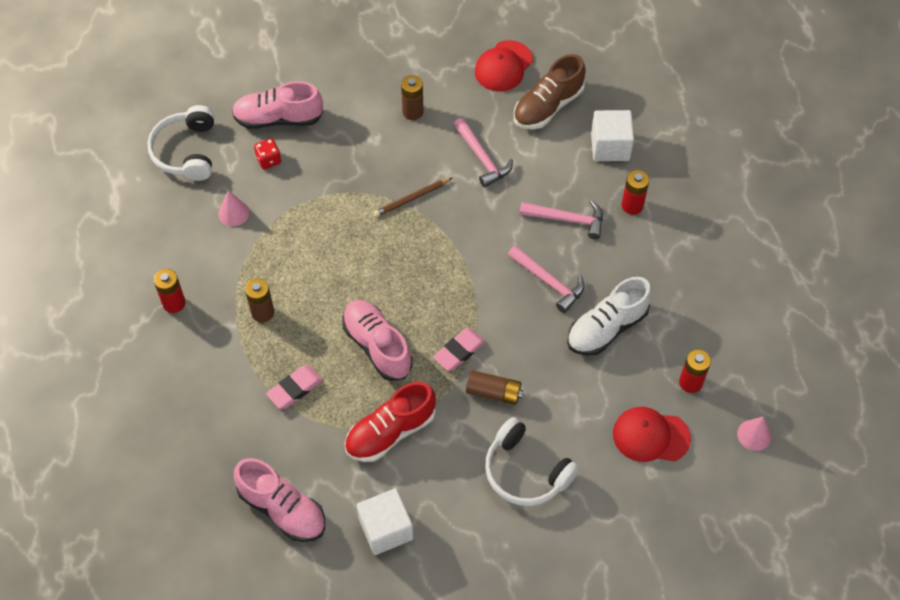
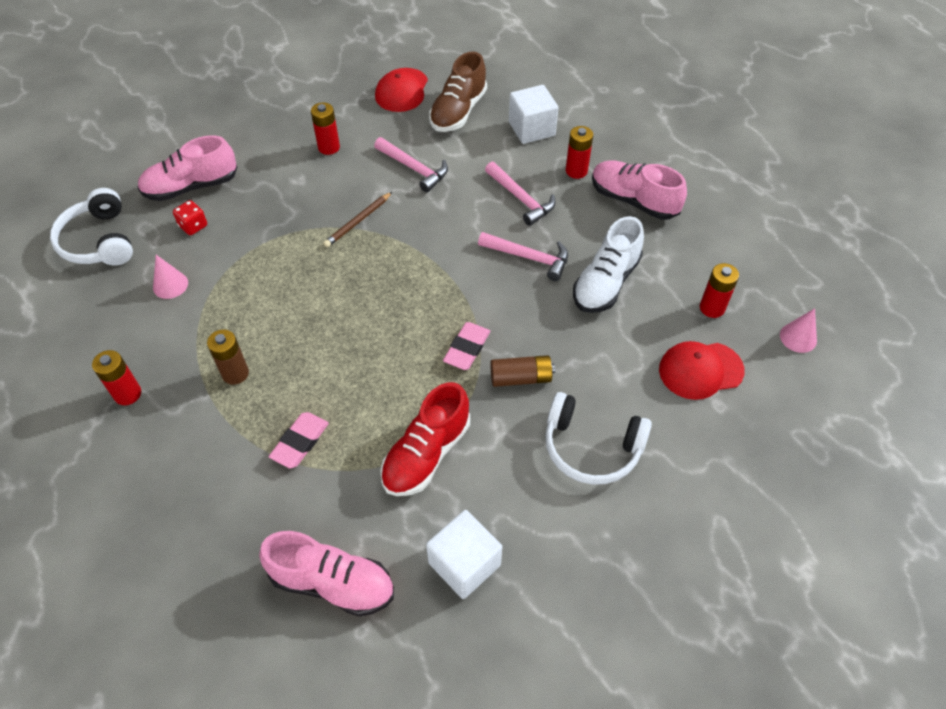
camera: 20 degrees left, 5 degrees down
(377, 346) = (377, 369): pink shoe -> pink shoe (633, 200)
(413, 112) = (329, 147): brown battery -> red battery
(567, 219) = (520, 199): pink hammer -> pink hammer turned 60 degrees clockwise

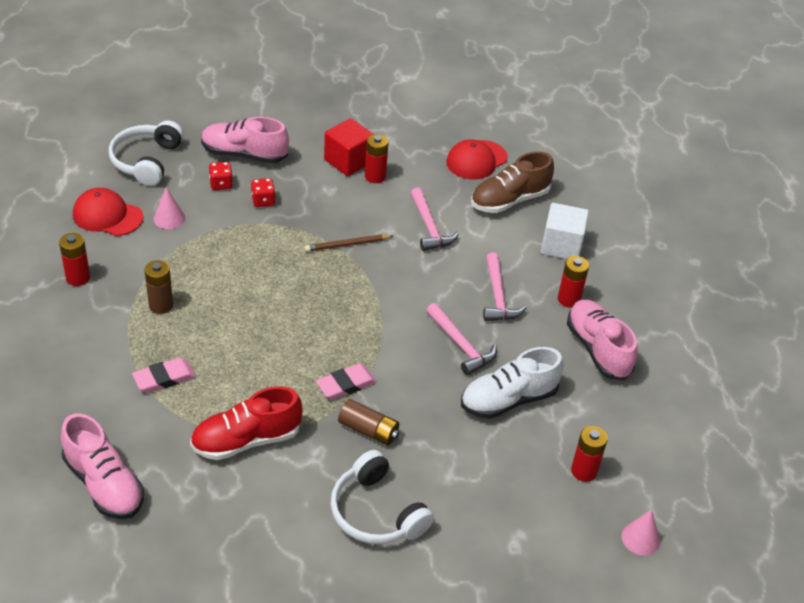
camera: 30 degrees right, 10 degrees down
(247, 221) = (263, 201): none -> red dice
(293, 145) = (348, 161): none -> red cube
(464, 564) = (205, 530): white cube -> none
(700, 370) = (524, 512): red cap -> red cap (107, 216)

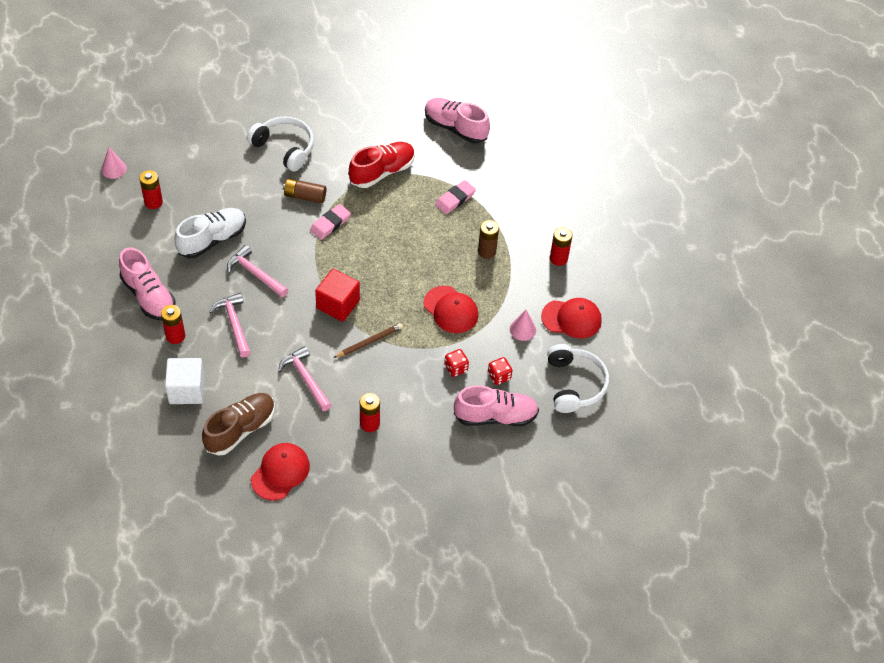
camera: 165 degrees right, 10 degrees up
(239, 254) = (451, 310): none -> red cap
(348, 161) = (400, 435): red cube -> red cube (338, 304)

